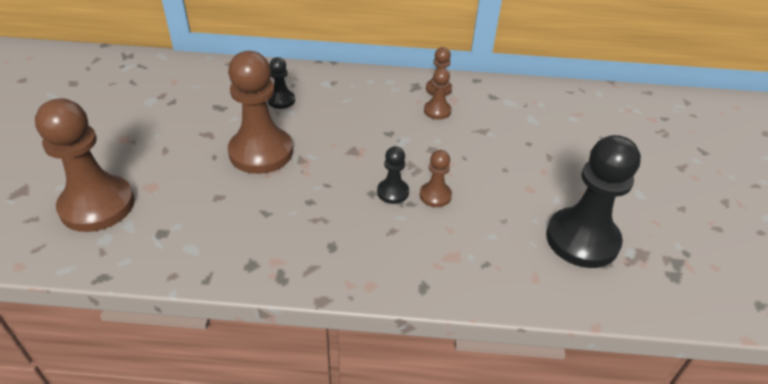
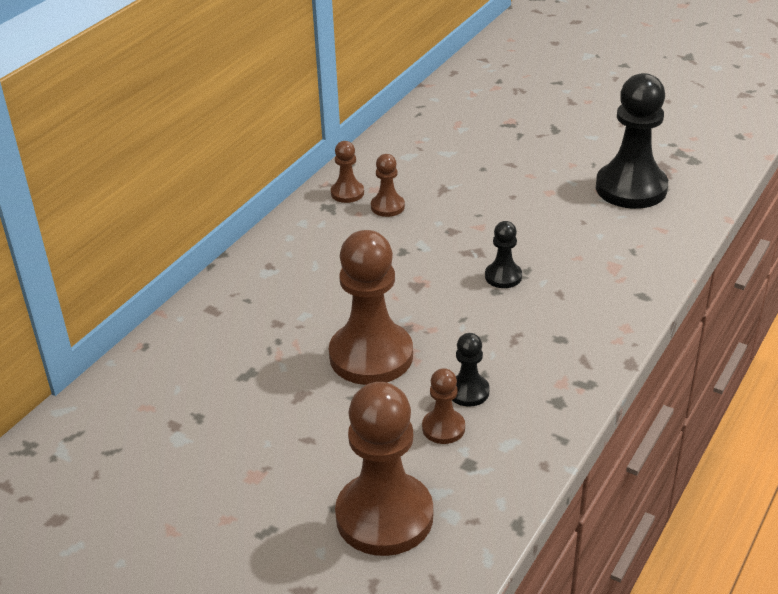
camera: 60 degrees left, 5 degrees down
(281, 100) = (275, 317): black pawn -> black pawn (468, 391)
(435, 195) = (525, 251): brown pawn -> brown pawn (443, 428)

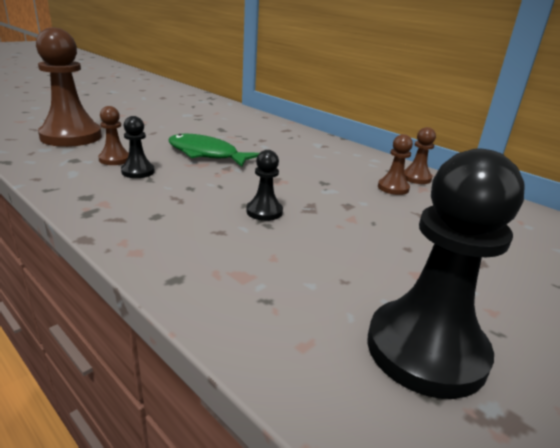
camera: 100 degrees right, 10 degrees down
(371, 356) = (206, 154): brown pawn -> green fish

